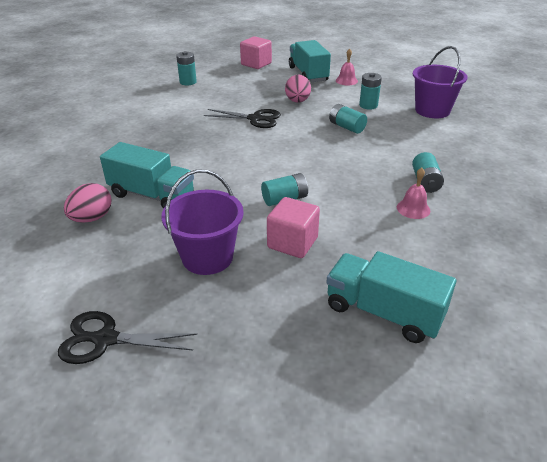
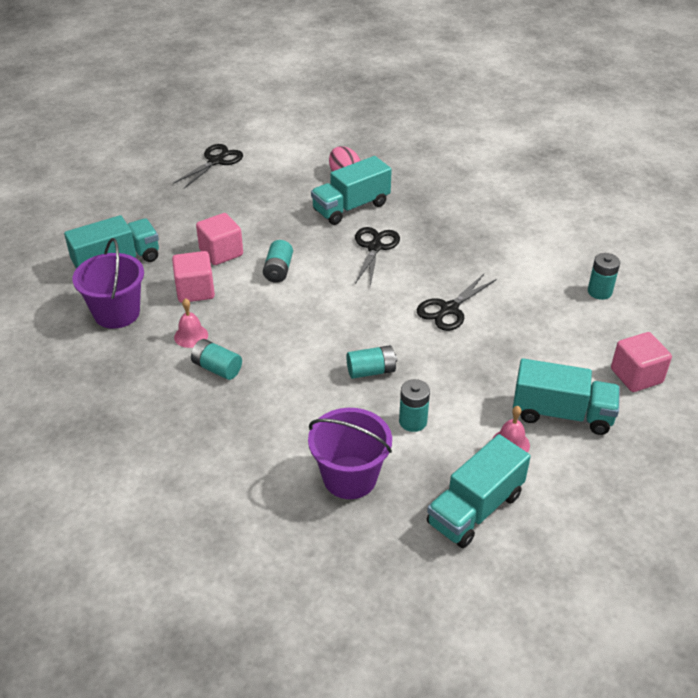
camera: 120 degrees right, 5 degrees up
(207, 165) = (375, 247): none -> black scissors
(207, 257) = (247, 211): purple bucket -> purple bucket (117, 313)
(297, 101) = (473, 362): pink egg -> none
(361, 233) = (195, 290): none -> pink cube
(399, 80) = (475, 509): none -> turquoise truck

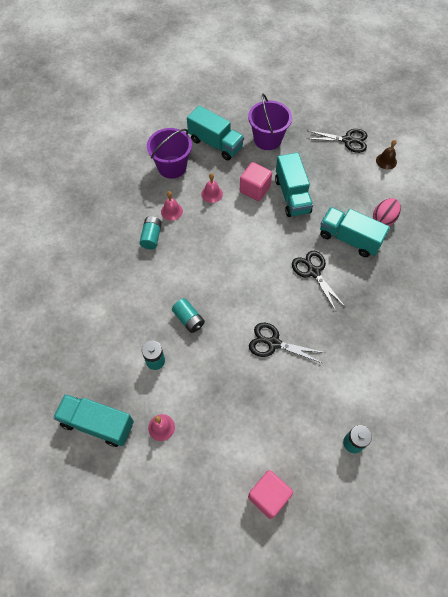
camera: 65 degrees right, 20 degrees up
(195, 290) = (212, 194): pink cube -> pink bell
(269, 147) = (386, 161): none -> brown bell
(278, 270) = (256, 227): turquoise battery -> none
(349, 477) = (95, 344): purple bucket -> purple bucket (267, 139)
(375, 247) = (313, 271): black scissors -> black scissors turned 105 degrees counterclockwise
(562, 414) = (204, 452): turquoise truck -> turquoise truck (292, 195)

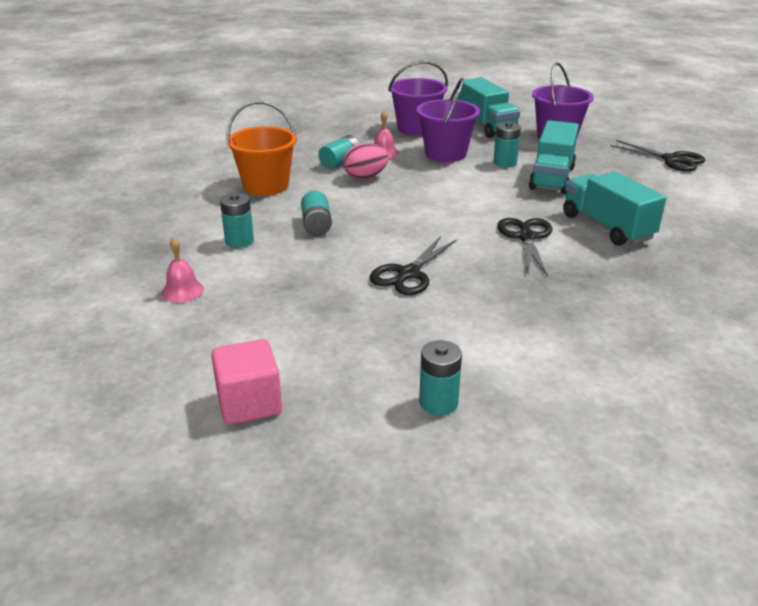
camera: 30 degrees right, 30 degrees down
(97, 424) = (115, 263): turquoise truck -> none
(124, 290) = (266, 186): none -> orange bucket
(212, 194) = (445, 153): pink bell -> purple bucket
(255, 189) = (505, 163): pink cube -> turquoise battery
(273, 343) = (408, 274): black scissors -> black scissors turned 105 degrees counterclockwise
(383, 219) = (677, 226): pink egg -> pink egg (365, 177)
(386, 161) = (720, 185): brown bell -> none

